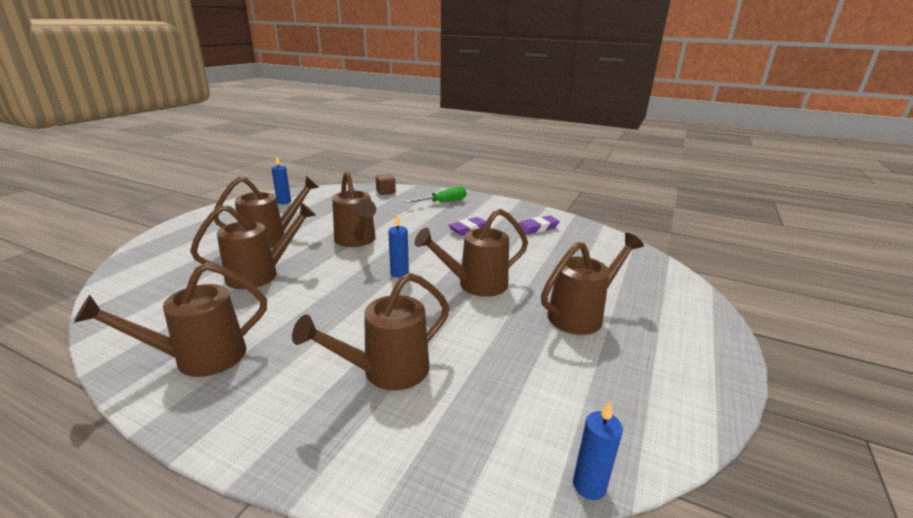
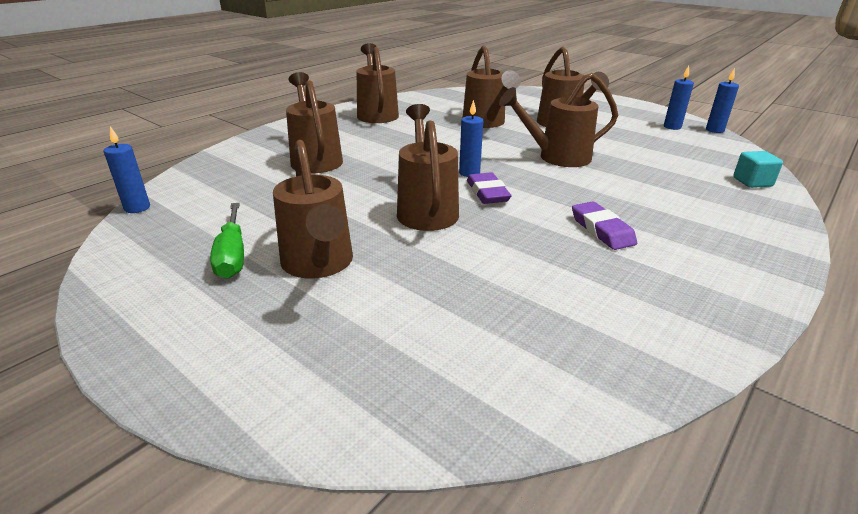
camera: 105 degrees right, 5 degrees up
(293, 191) = (714, 130): none -> blue candle
(386, 192) = (752, 182): brown cube -> turquoise cube
(443, 202) = (726, 223): green screwdriver -> green screwdriver (232, 255)
(537, 228) = (619, 301): purple eraser -> purple eraser (487, 193)

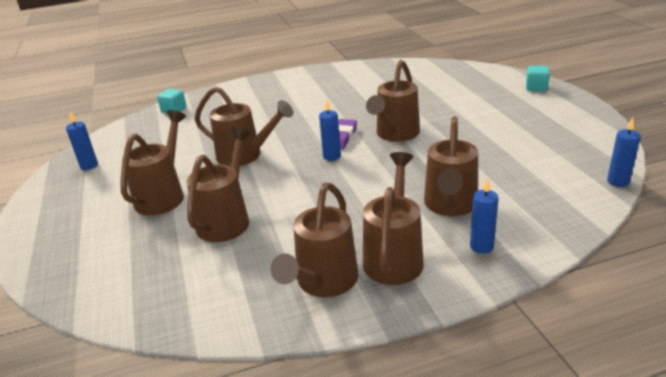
camera: 145 degrees left, 0 degrees up
(219, 375) = (536, 87): none -> turquoise cube
(232, 255) = (533, 131): green screwdriver -> none
(319, 264) = (482, 116): brown watering can -> brown watering can (394, 257)
(602, 230) = (313, 104): purple eraser -> none
(714, 130) = (72, 154): blue candle -> blue candle (481, 246)

